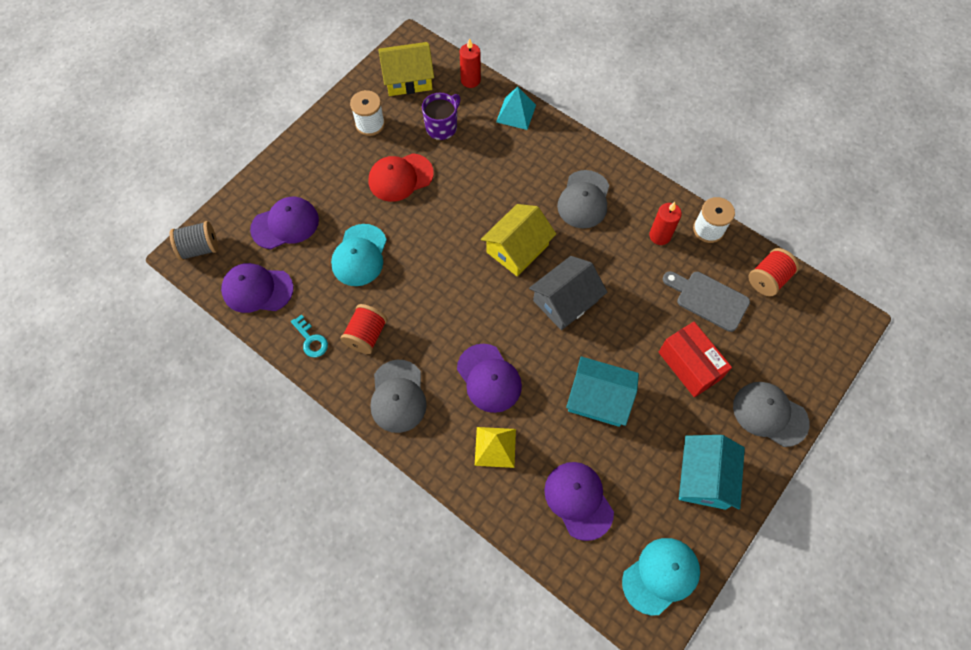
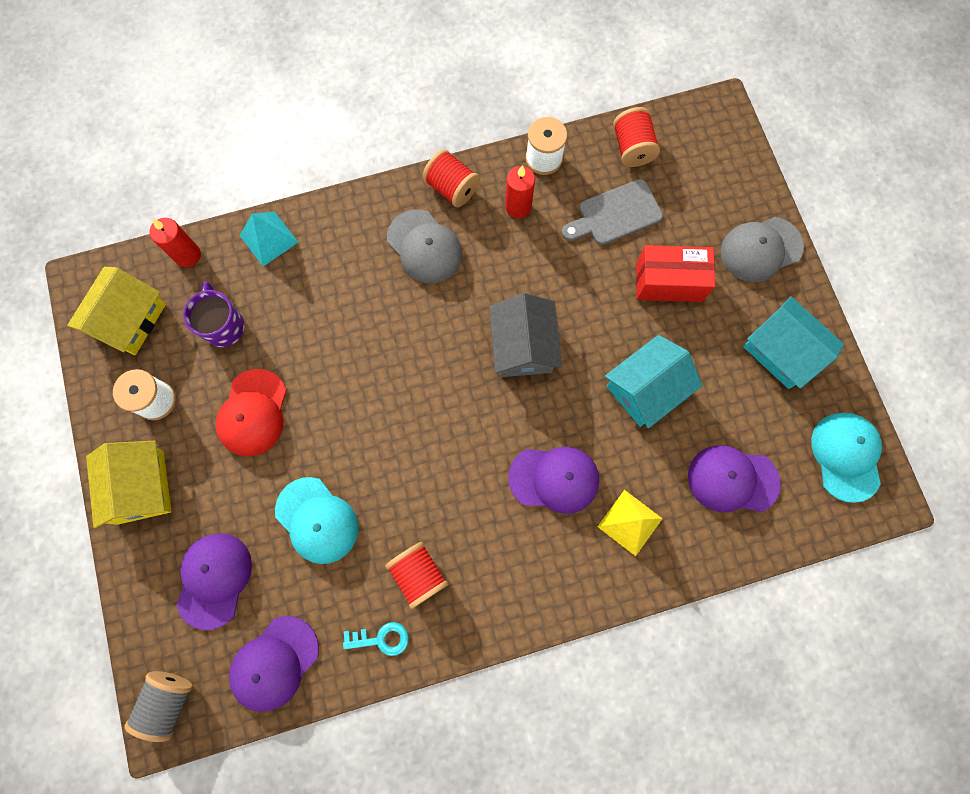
camera: 55 degrees left, 10 degrees up
(398, 396) = (511, 585): grey cap -> none
(517, 248) = (431, 351): yellow house -> yellow house (140, 487)
(637, 189) = (452, 188): none -> red spool

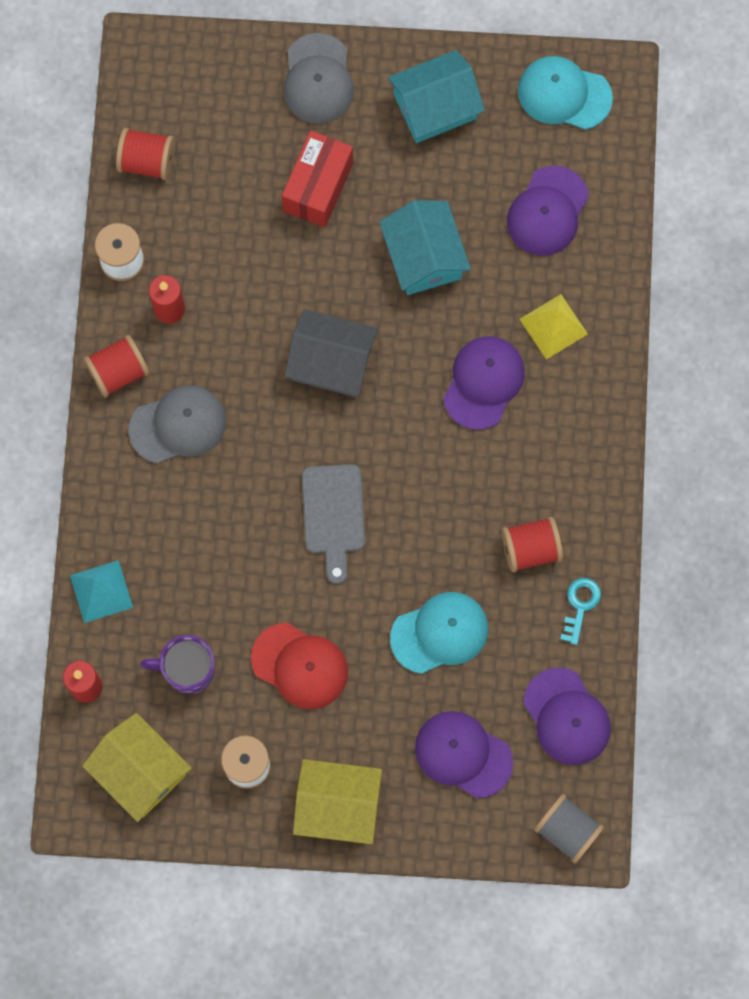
camera: 70 degrees left, 0 degrees up
(615, 214) = (219, 211): grey cutting board -> grey cutting board (334, 515)

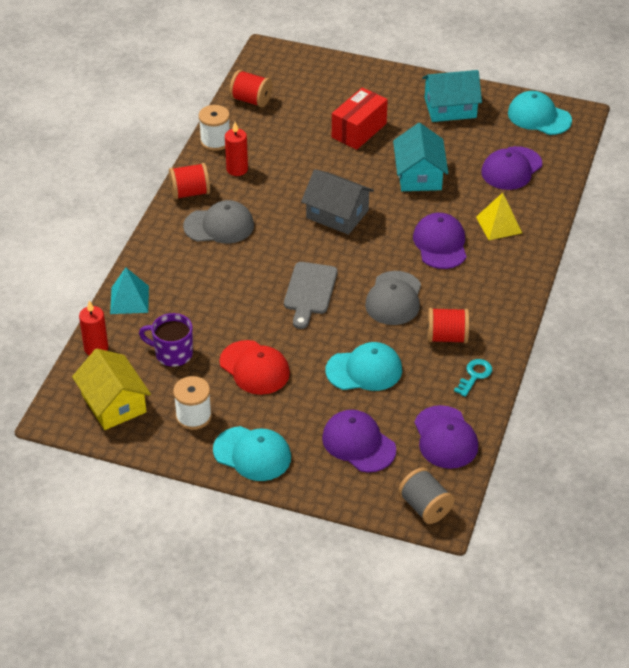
camera: 15 degrees right, 30 degrees down
(318, 79) = (377, 83): grey cap -> grey cap (394, 298)
(338, 805) = (252, 454): yellow house -> turquoise cap
(483, 382) = (440, 244): purple cap -> purple cap turned 45 degrees counterclockwise

